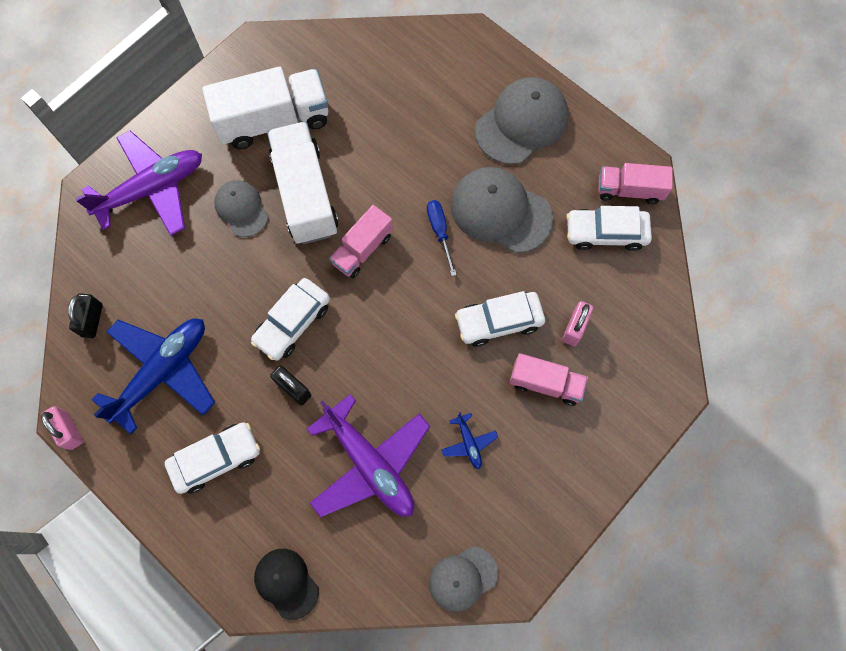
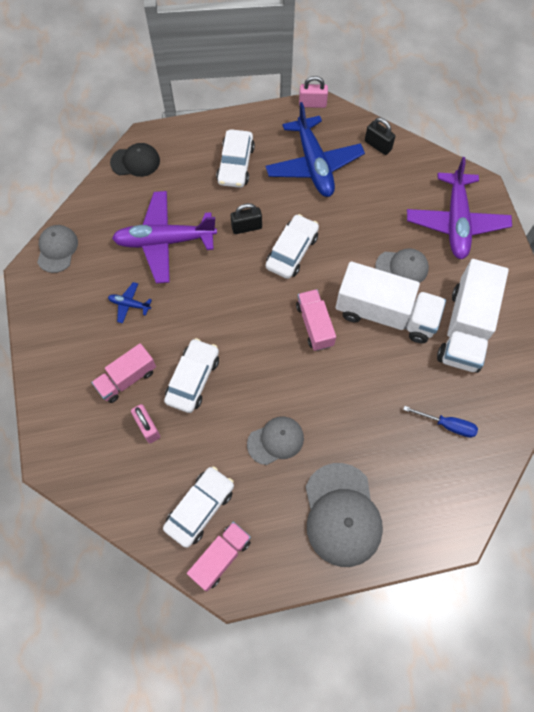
camera: 125 degrees right, 5 degrees down
(293, 323) = (292, 251): white car -> white car turned 45 degrees clockwise
(440, 232) = (290, 385): blue screwdriver -> blue screwdriver (447, 425)
(500, 211) = (275, 441): grey cap -> grey cap, size x0.60

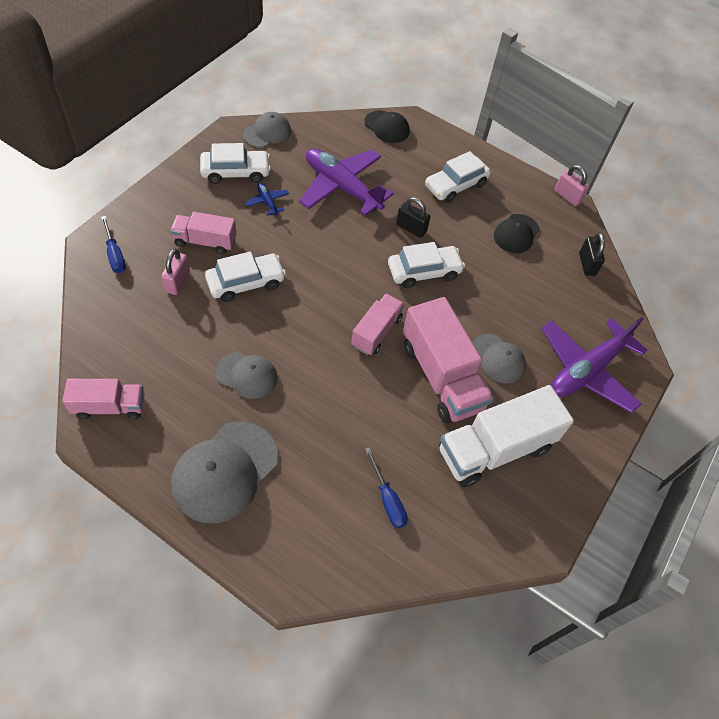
camera: 40 degrees right, 10 degrees down
(77, 455) = (115, 254): none -> blue screwdriver
(200, 508) = (140, 363): white car -> white car (235, 172)
(314, 165) = (516, 234): blue plane -> black cap
(385, 314) = (441, 376): white truck -> pink truck

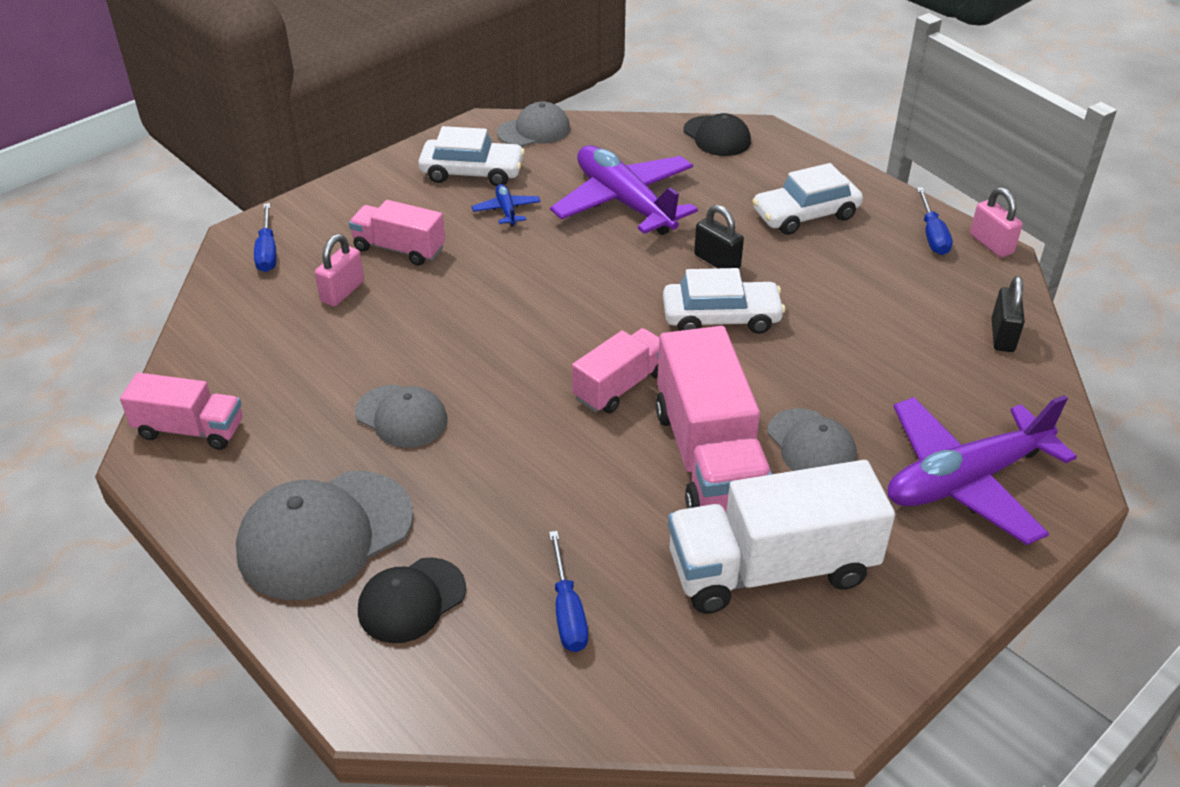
camera: 20 degrees right, 15 degrees down
(246, 283) = (441, 303): white car -> none
(516, 234) = (889, 284): black cap -> black cap (411, 600)
(533, 193) = (932, 235): none -> blue screwdriver

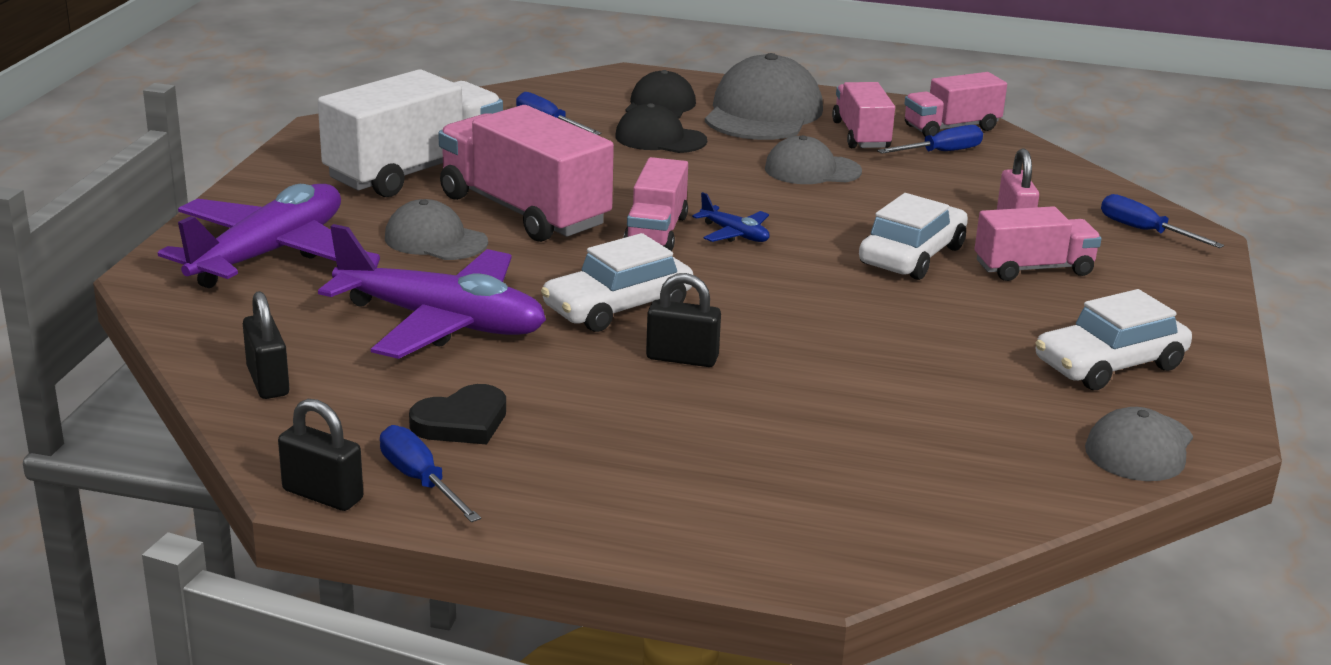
camera: 145 degrees right, 15 degrees down
(258, 396) = (941, 152): none -> blue screwdriver
(286, 453) = (861, 135): none -> pink truck
(506, 210) = (995, 336): blue plane -> blue plane (734, 234)
(624, 202) = (876, 389): purple plane -> purple plane (441, 322)
(717, 136) = (881, 533): black cap -> black cap (660, 138)
(805, 215) = (625, 451): white car -> white car (912, 256)
(888, 263) = (462, 422): none -> black heart
(991, 244) = (323, 495): pink padlock -> black padlock

